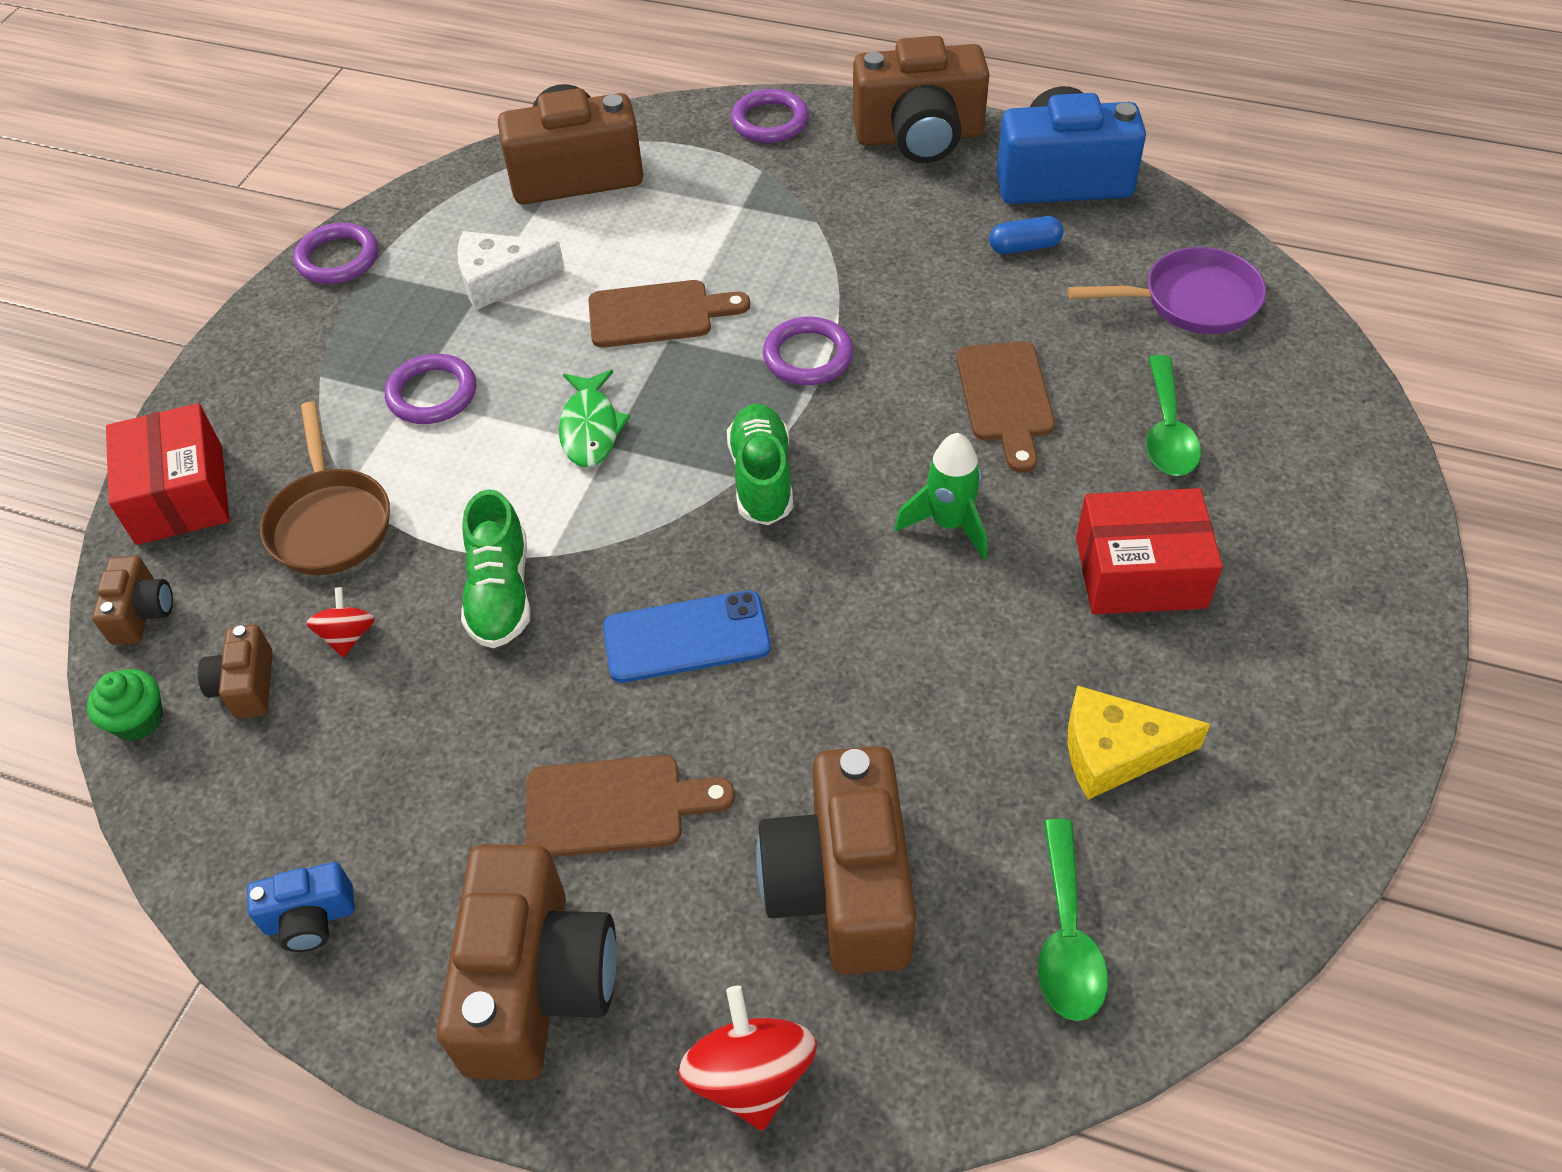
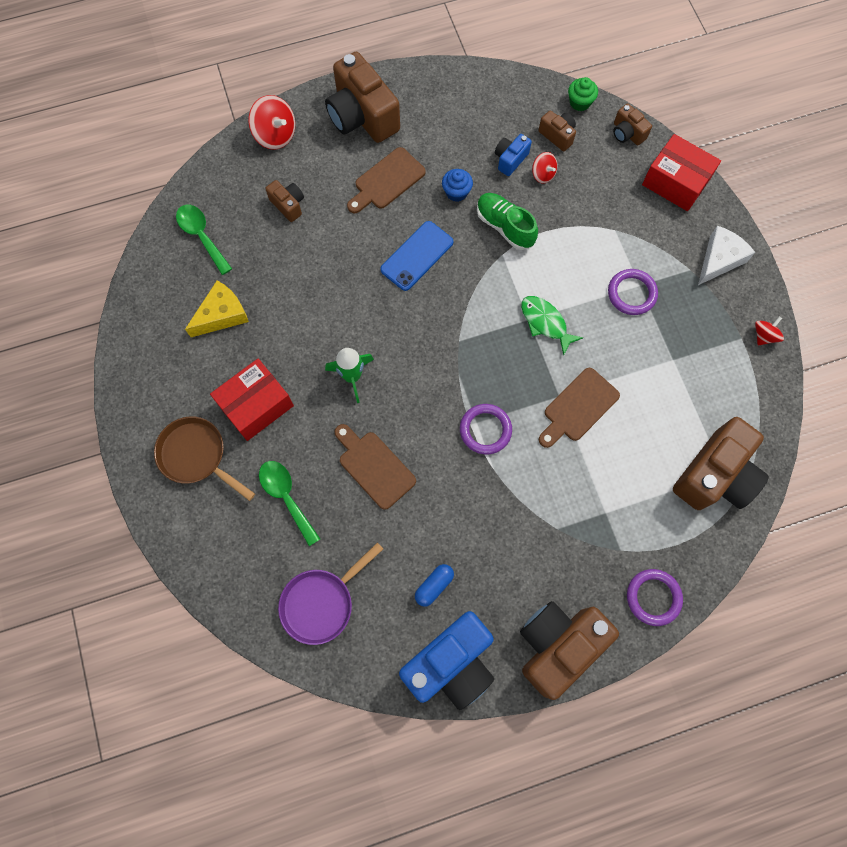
camera: 140 degrees right, 20 degrees up
(310, 918) = (451, 88): blue camera -> blue camera (510, 159)
(330, 522) = (603, 210): brown pan -> brown pan (196, 455)
(338, 258) = (764, 336): purple ring -> red spinning top
(500, 279) = (674, 377): white cheese -> white cheese (719, 259)
(516, 701) = (456, 192): none -> blue cupcake
(762, 478) = (449, 347): green shoe -> none
(842, 886) = (288, 205): brown camera -> brown camera, size x0.48

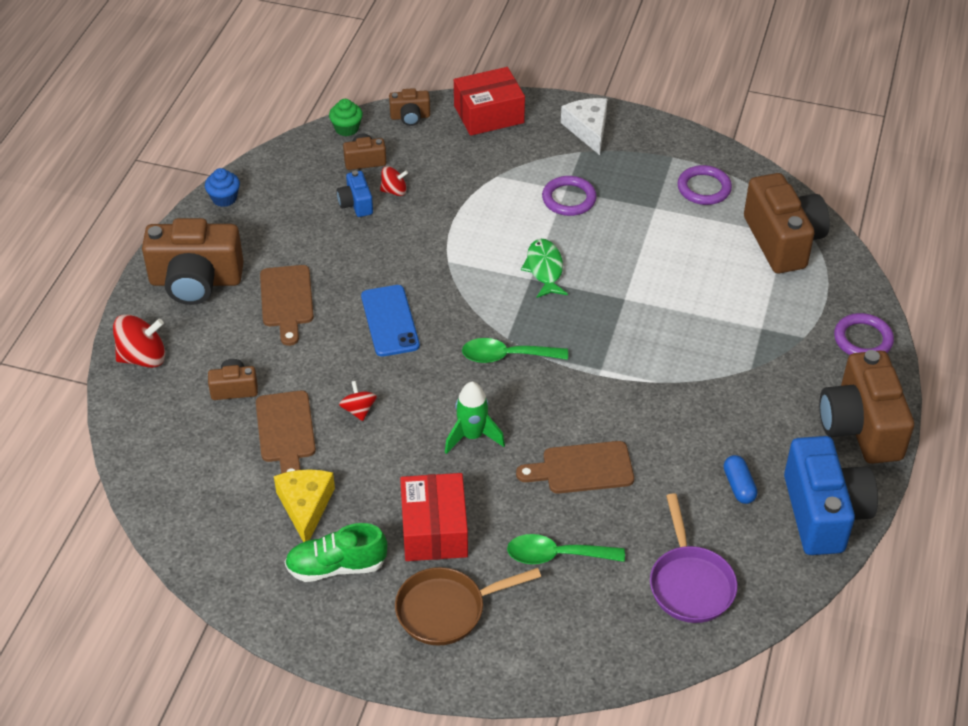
camera: 55 degrees left, 25 degrees down
(202, 236) = (196, 478): green spoon -> green spoon (506, 356)
(456, 192) = (351, 258): blue cupcake -> blue cupcake (224, 198)
(485, 430) = (614, 367): purple ring -> purple ring (704, 188)
(504, 226) = (421, 244): green shoe -> green shoe (336, 566)
(545, 323) = (544, 269): green fish -> green fish turned 90 degrees clockwise
(578, 407) = (647, 292): brown cutting board -> brown cutting board (286, 431)
(764, 336) = (682, 143): red spinning top -> red spinning top (358, 410)

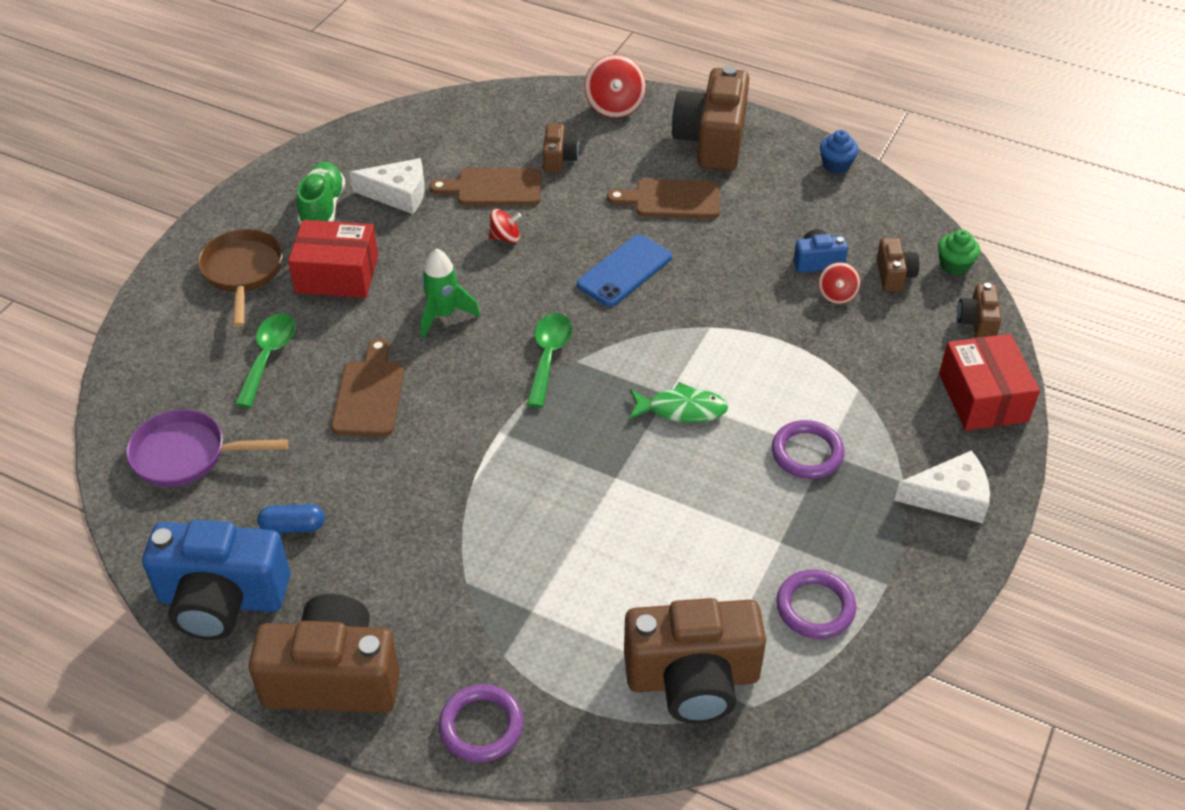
camera: 100 degrees right, 0 degrees up
(305, 506) = (398, 194): yellow cheese -> white cheese
(390, 321) = (624, 271): blue phone -> blue phone turned 45 degrees counterclockwise

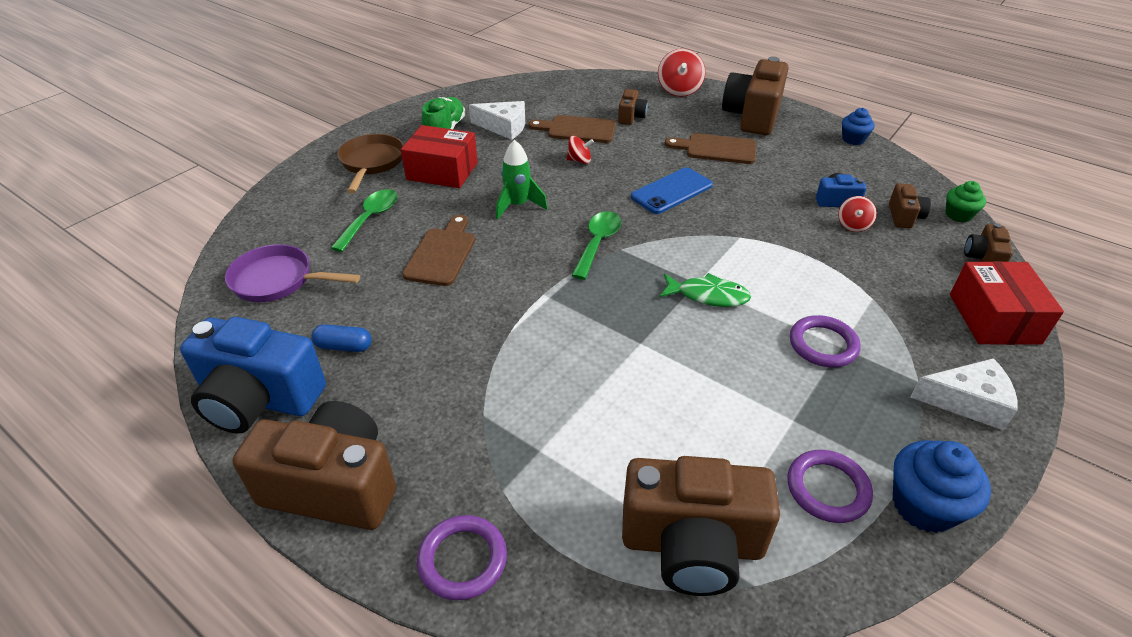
camera: 10 degrees right, 5 degrees down
(904, 610) = (924, 505): none -> blue cupcake

